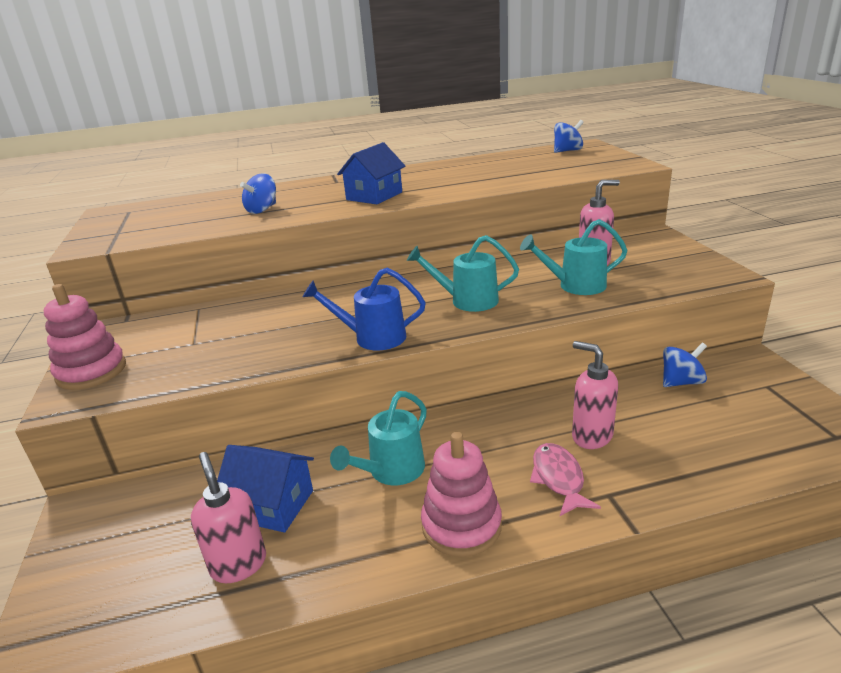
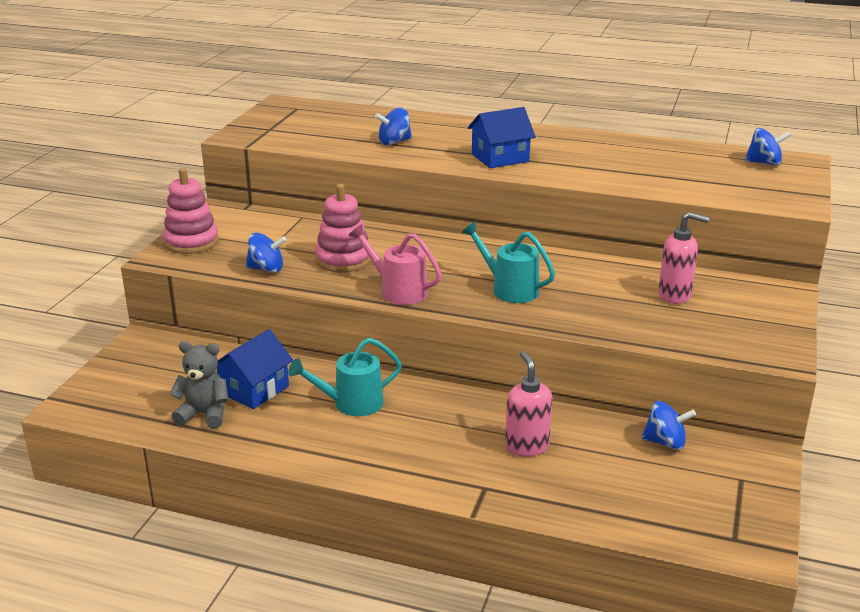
camera: 30 degrees right, 0 degrees up
(210, 367) = (266, 269): none -> blue spinning top
(238, 564) = (204, 414): pink soap dispenser -> grey teddy bear
(272, 505) = (254, 389): blue house -> blue house turned 75 degrees clockwise
(372, 338) = (398, 291): blue watering can -> pink watering can
(461, 525) = (359, 457): pink stacking toy -> pink stacking toy (343, 260)
(558, 478) = (462, 461): pink fish -> none
(575, 286) = (620, 311): turquoise watering can -> none

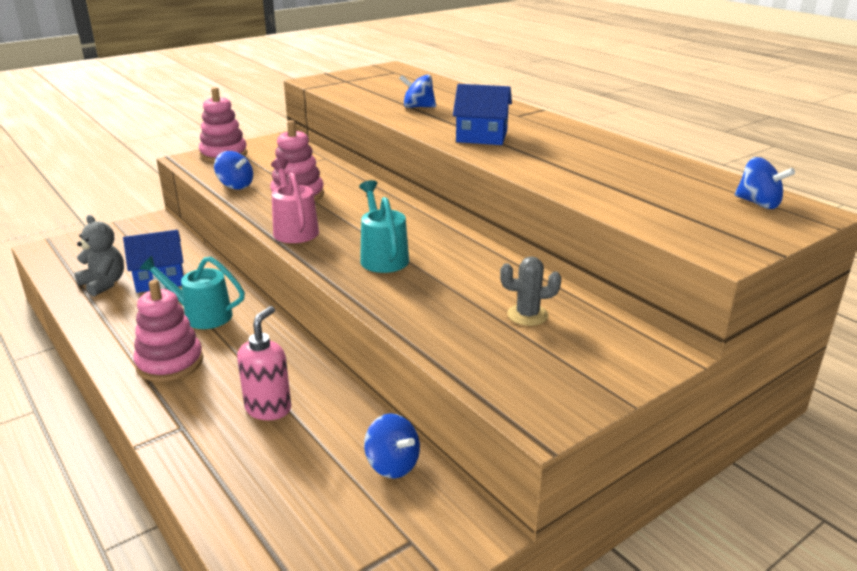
camera: 35 degrees right, 0 degrees up
(392, 450) = (170, 363): none -> pink stacking toy
(675, 295) = (527, 315): pink soap dispenser -> grey cactus

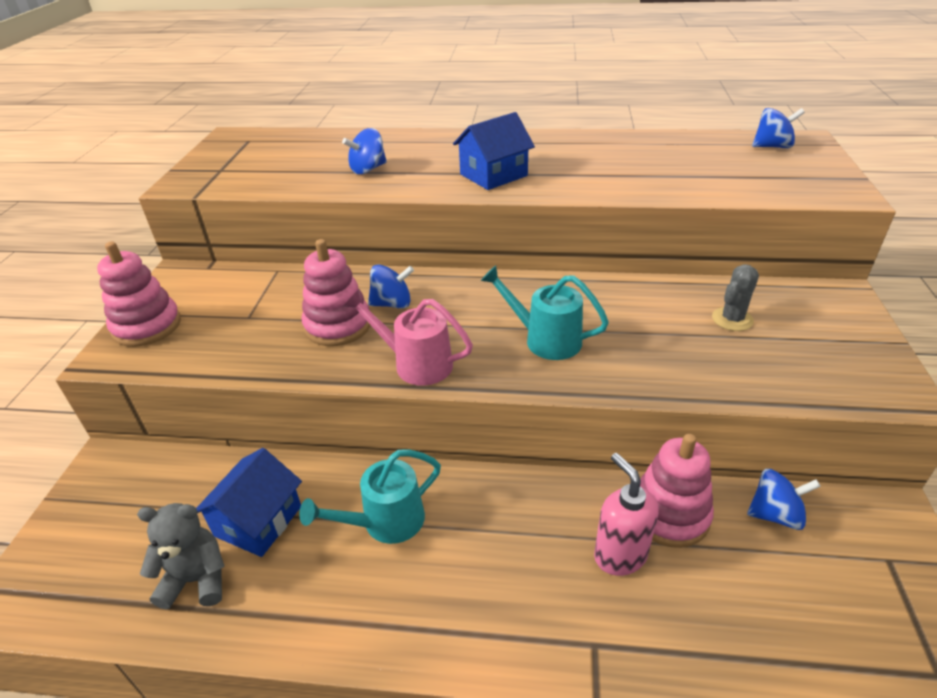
camera: 45 degrees left, 10 degrees up
(170, 363) = (455, 597): pink stacking toy -> pink stacking toy (669, 514)
(235, 185) = (245, 354): blue spinning top -> blue spinning top (392, 304)

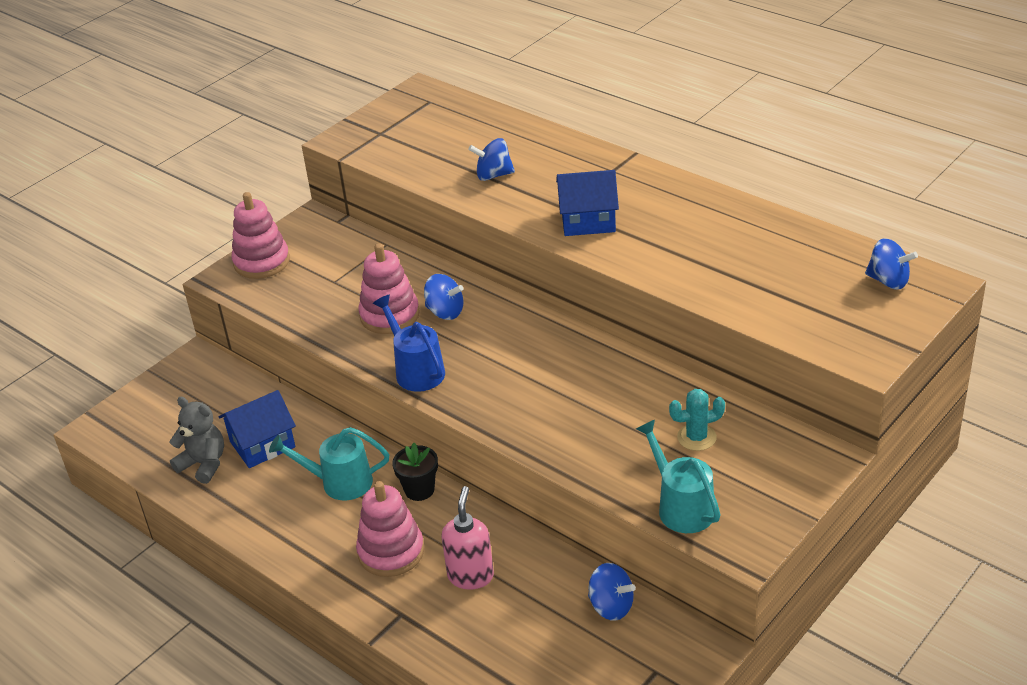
camera: 35 degrees right, 0 degrees up
(415, 363) = (415, 370): pink watering can -> blue watering can
(478, 489) = (419, 490): none -> black flower pot
(544, 339) = (527, 391): turquoise watering can -> turquoise watering can (681, 506)
(669, 514) = (534, 569): pink stacking toy -> pink stacking toy (391, 552)
(732, 319) = (696, 437): grey cactus -> turquoise cactus

